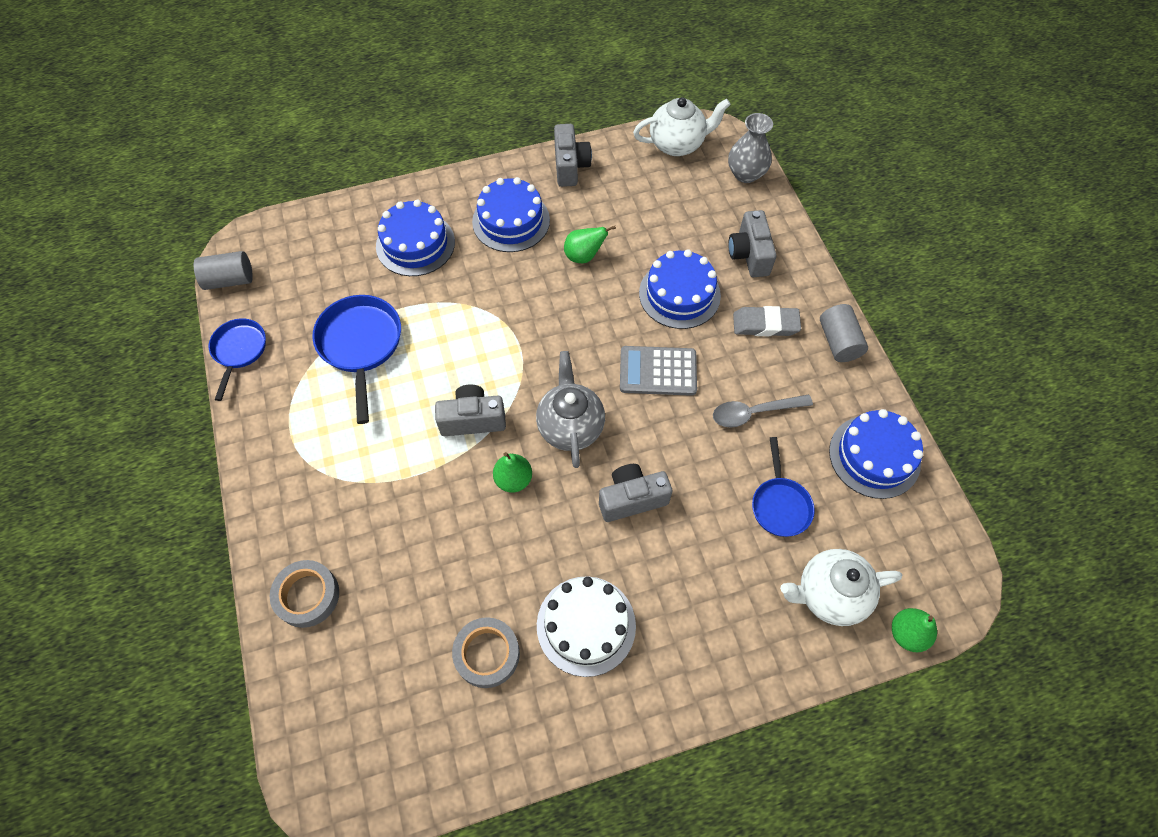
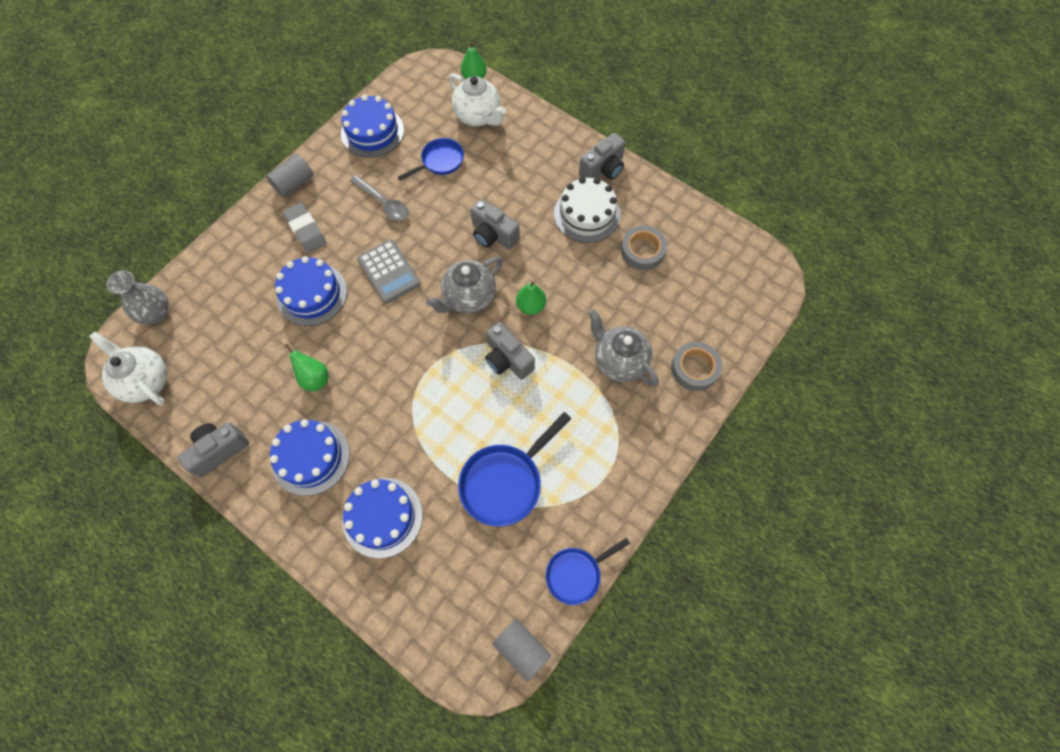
camera: 125 degrees left, 5 degrees up
(382, 523) = (619, 361): none -> grey teapot
(749, 254) = (245, 270): grey camera -> grey camera (603, 169)

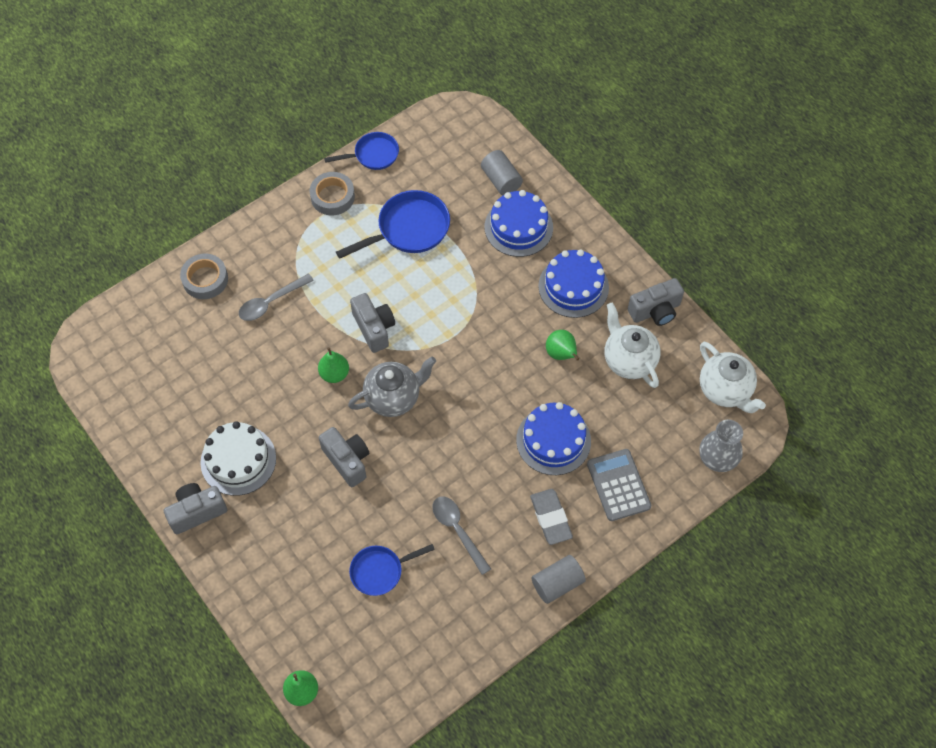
camera: 165 degrees left, 5 degrees down
(372, 132) = (452, 637): blue cake -> none
(389, 271) = (468, 446): grey calculator -> grey calculator (618, 485)
(478, 117) = (316, 625): white teapot -> white teapot (629, 360)
(521, 649) = (431, 120): grey cylinder -> grey cylinder (501, 180)
(619, 361) = (271, 302): grey teapot -> grey spoon
(642, 251) = (199, 404): grey tape -> grey tape (332, 197)

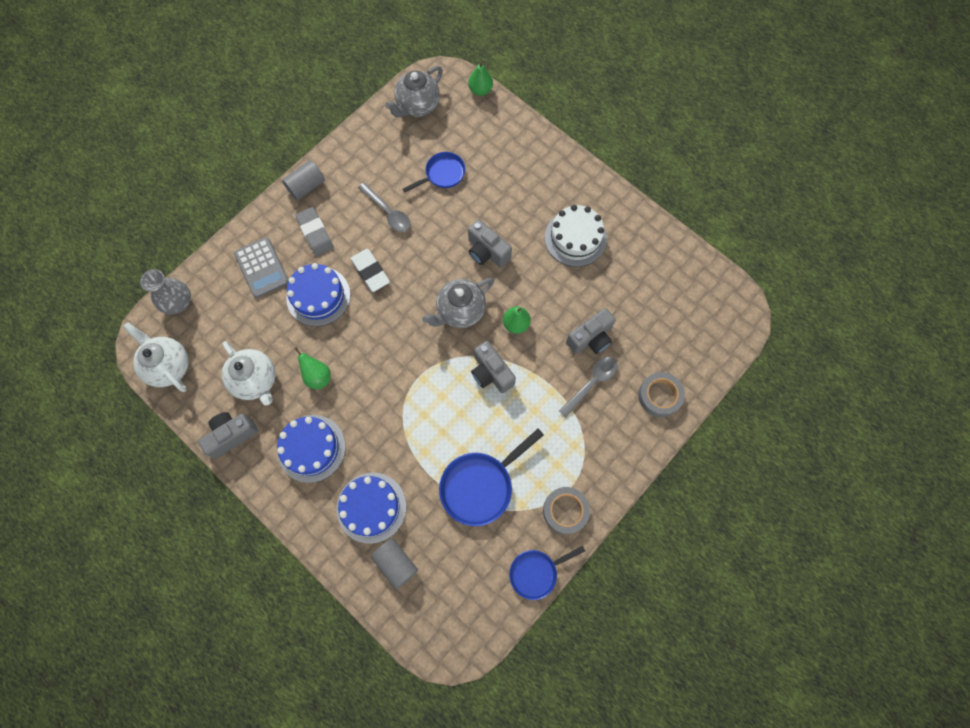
camera: 170 degrees right, 10 degrees up
(197, 512) = (594, 194): grey camera -> grey camera (590, 338)
(394, 680) = (417, 106): none -> grey teapot
(489, 459) = (370, 271): none -> white eraser

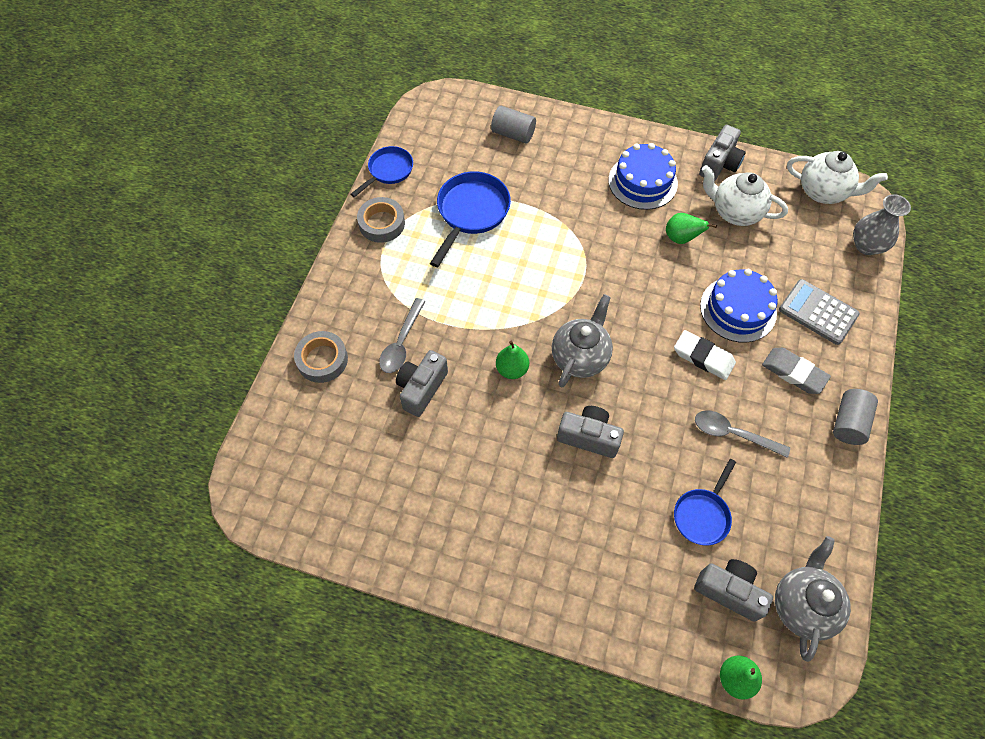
camera: 155 degrees right, 10 degrees down
(371, 507) = (559, 161): blue cake -> none
(491, 373) = (512, 310): grey camera -> grey camera (729, 591)
(575, 238) = (491, 502): white cake -> none

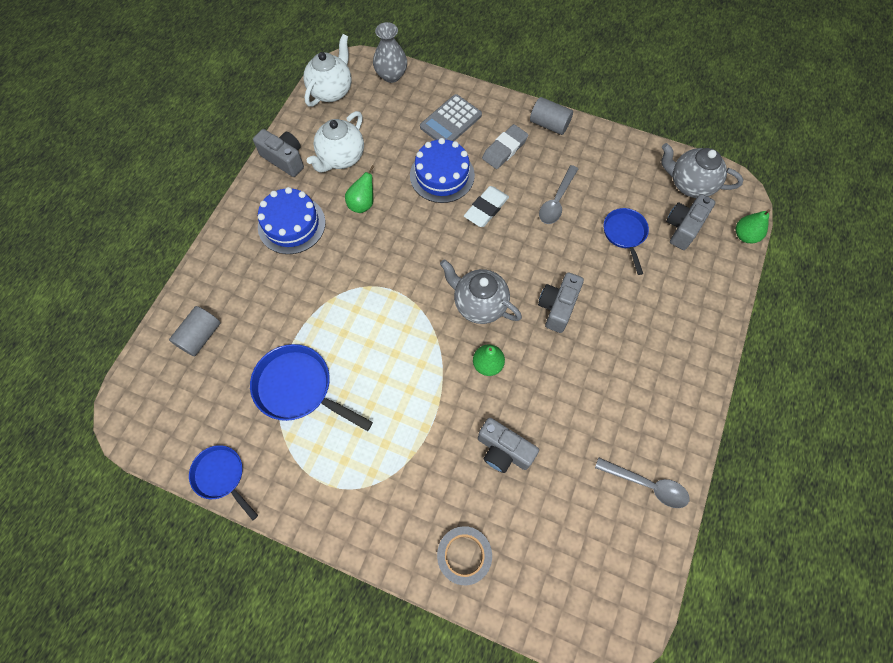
camera: 85 degrees left, 5 degrees up
(382, 223) = (295, 486): grey tape -> none
(401, 343) = (450, 469): grey spoon -> grey spoon (647, 485)
(702, 515) = (624, 234): blue pan -> blue pan turned 135 degrees counterclockwise

